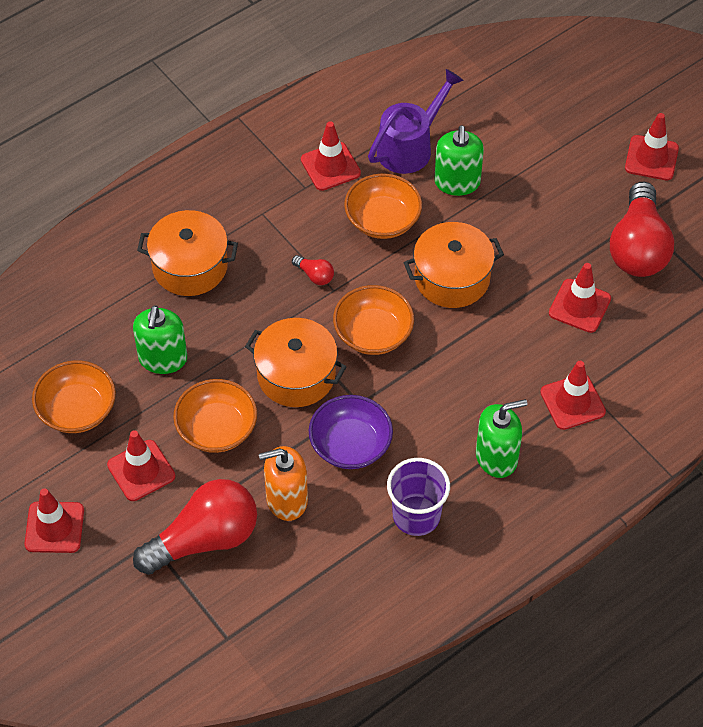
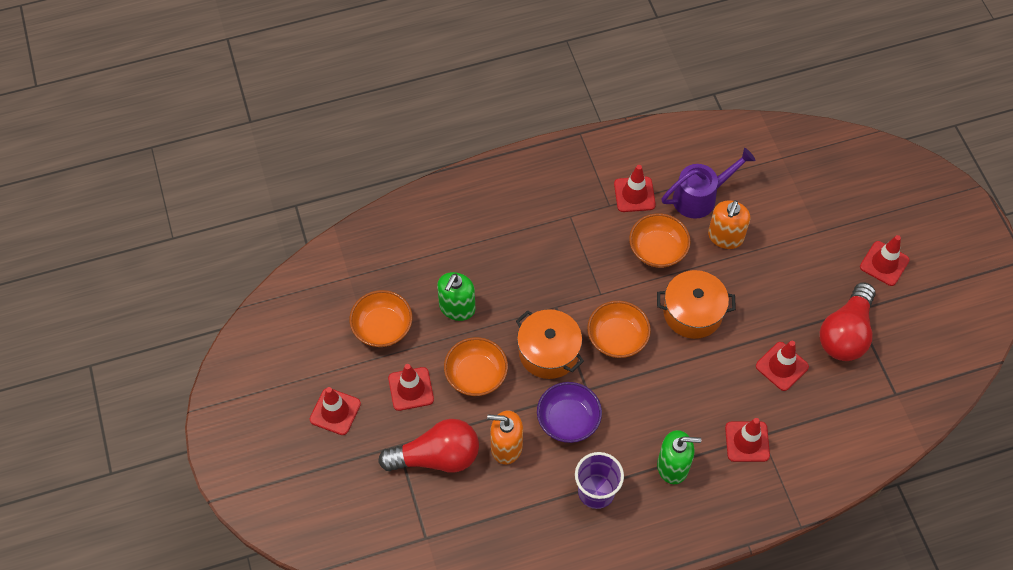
camera: 20 degrees right, 5 degrees up
(190, 266) = (502, 241): orange pot -> none
(314, 275) = (591, 278): red light bulb -> none
(457, 182) = (725, 237): green soap dispenser -> orange soap dispenser

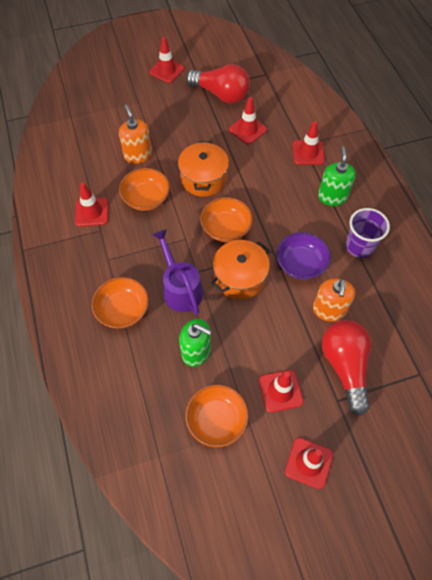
camera: 90 degrees left, 0 degrees up
(476, 375) = (263, 334): orange bowl -> orange bowl (123, 310)
(700, 196) = (99, 168): purple watering can -> purple watering can (180, 288)
(725, 237) = (138, 155): orange soap dispenser -> orange soap dispenser turned 135 degrees counterclockwise

